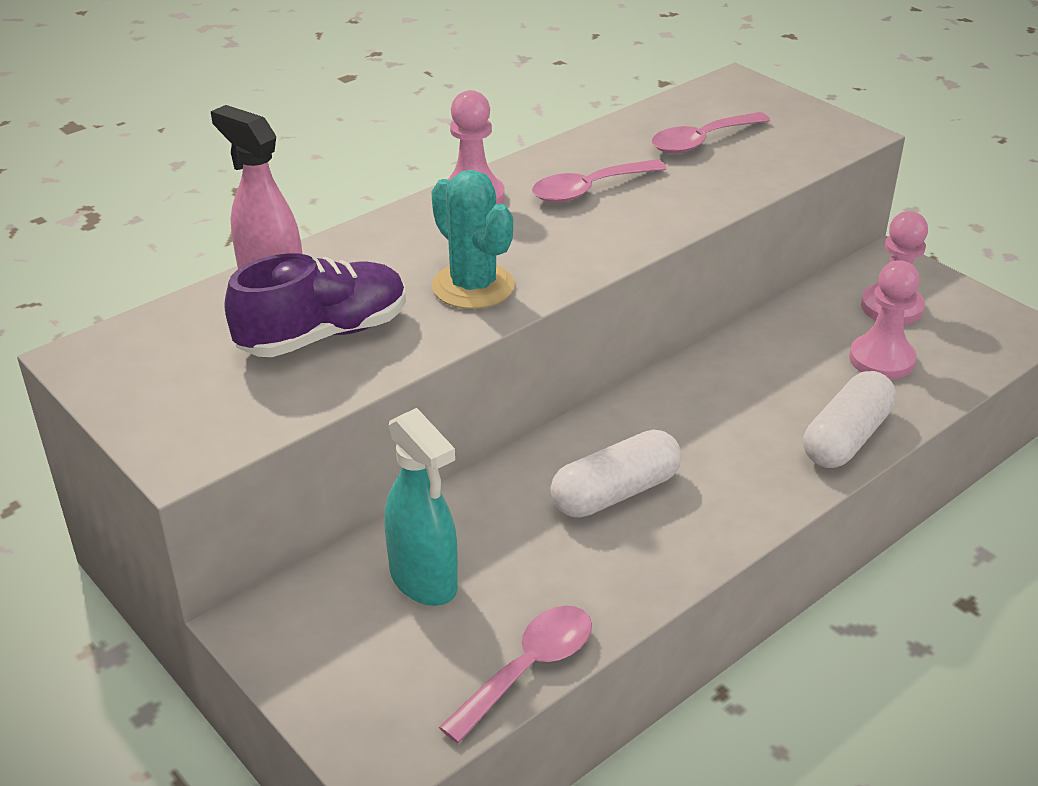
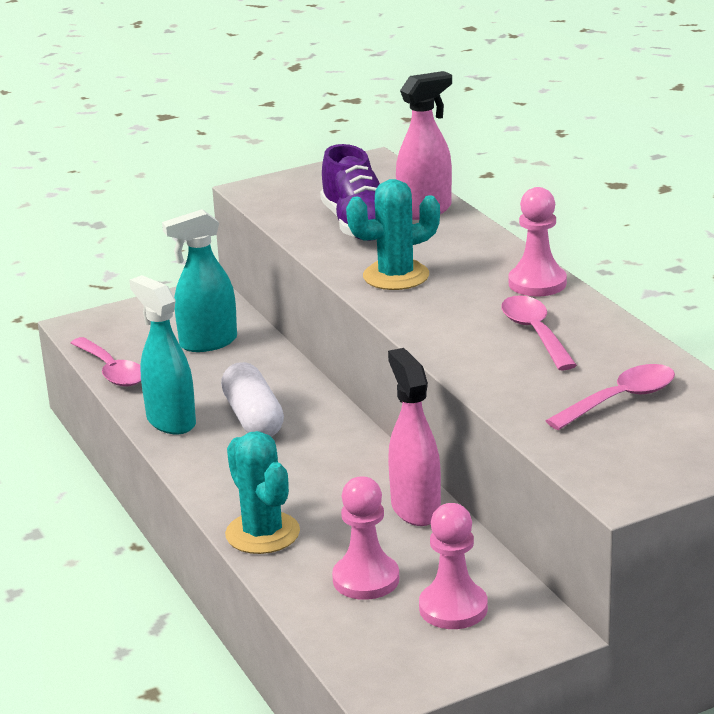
camera: 105 degrees right, 10 degrees down
(648, 566) = (170, 421): none -> turquoise spray bottle
(701, 141) = (620, 400): pink spoon -> pink spoon turned 75 degrees clockwise
(750, 347) = (415, 509): none -> pink spray bottle
(846, 438) = (262, 533): white capsule -> turquoise cactus

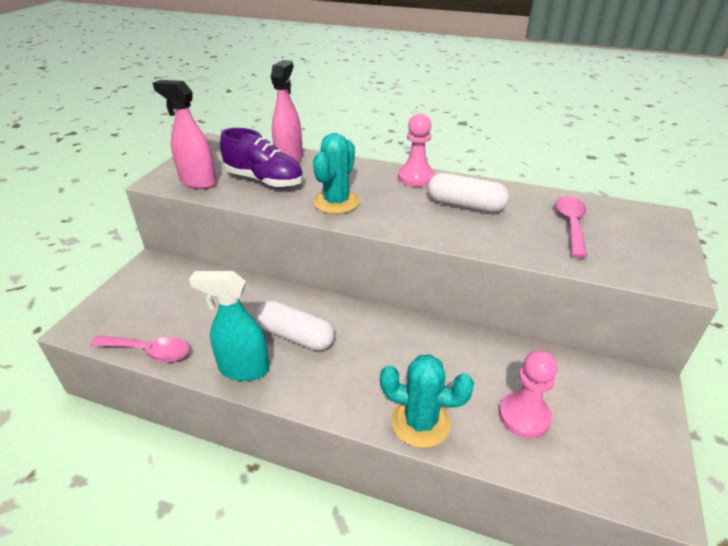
camera: 45 degrees left, 10 degrees up
(207, 343) = (195, 297): turquoise spray bottle -> none
(415, 509) = (473, 346): pink spray bottle -> pink spray bottle (198, 182)
(453, 608) = (592, 403): pink pawn -> none
(535, 333) = (465, 205): pink spoon -> white capsule

